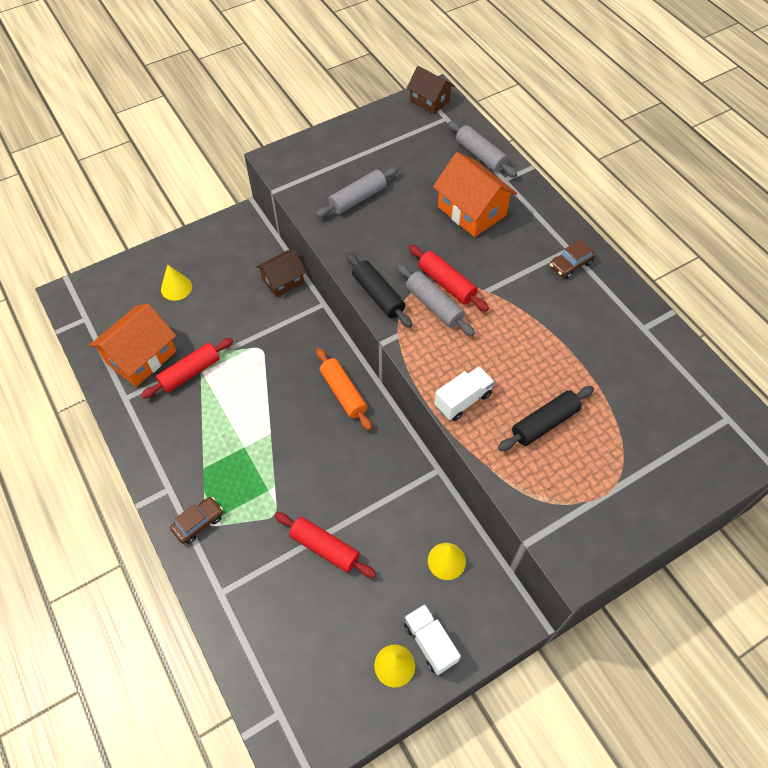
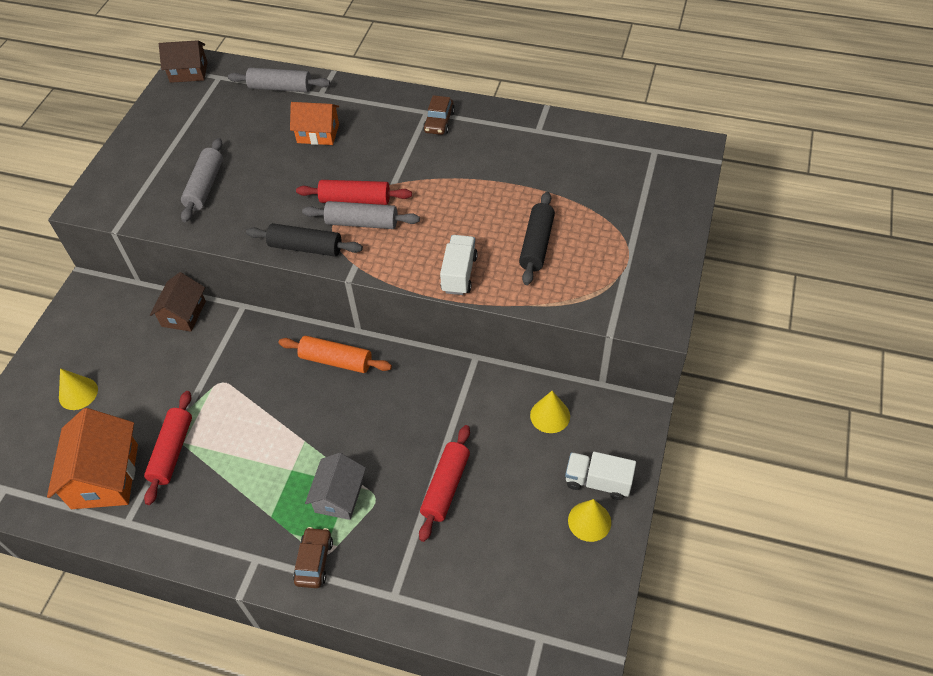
camera: 40 degrees left, 5 degrees down
(254, 492) = (339, 496): none -> grey house
(325, 548) = (446, 486): red rolling pin -> red rolling pin turned 60 degrees counterclockwise
(472, 211) = (318, 133): orange house -> orange house, size x0.64

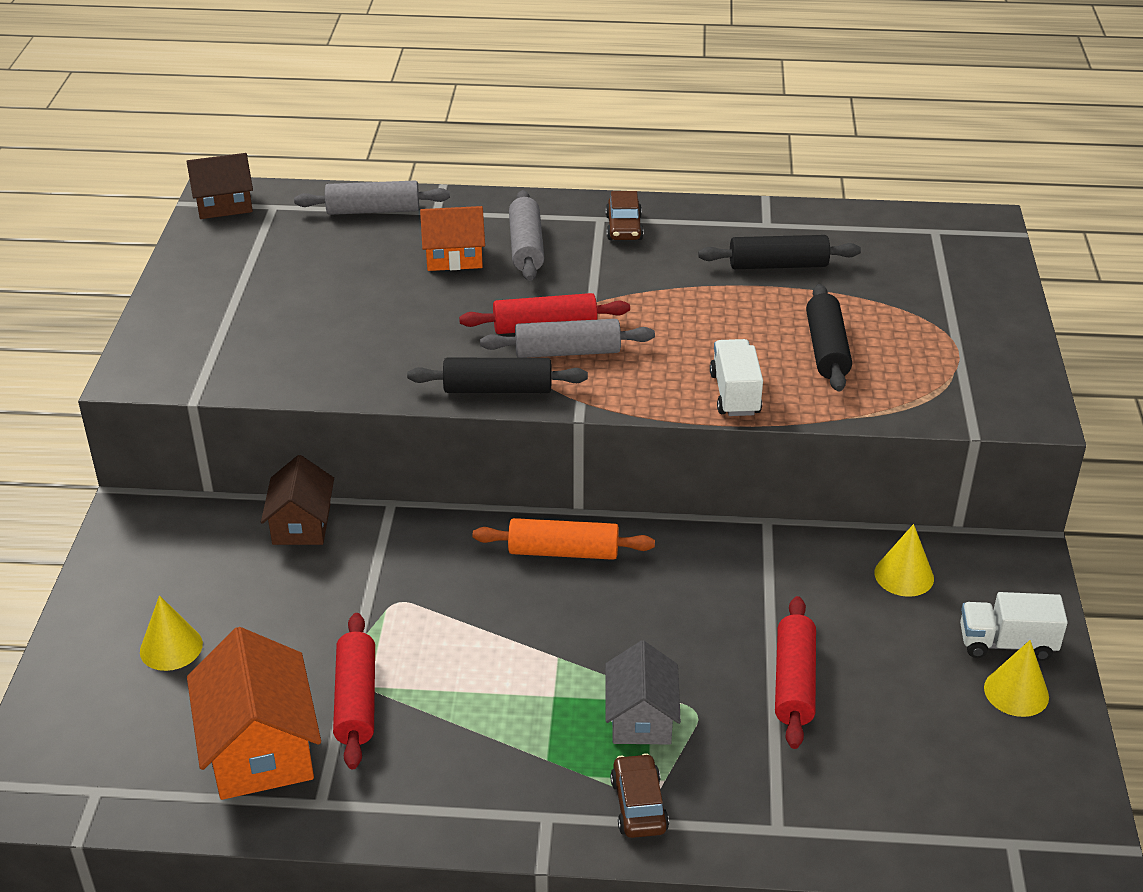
camera: 15 degrees left, 15 degrees down
(205, 186) = (311, 335): grey rolling pin -> grey rolling pin (526, 247)
(531, 167) = (778, 265): none -> black rolling pin

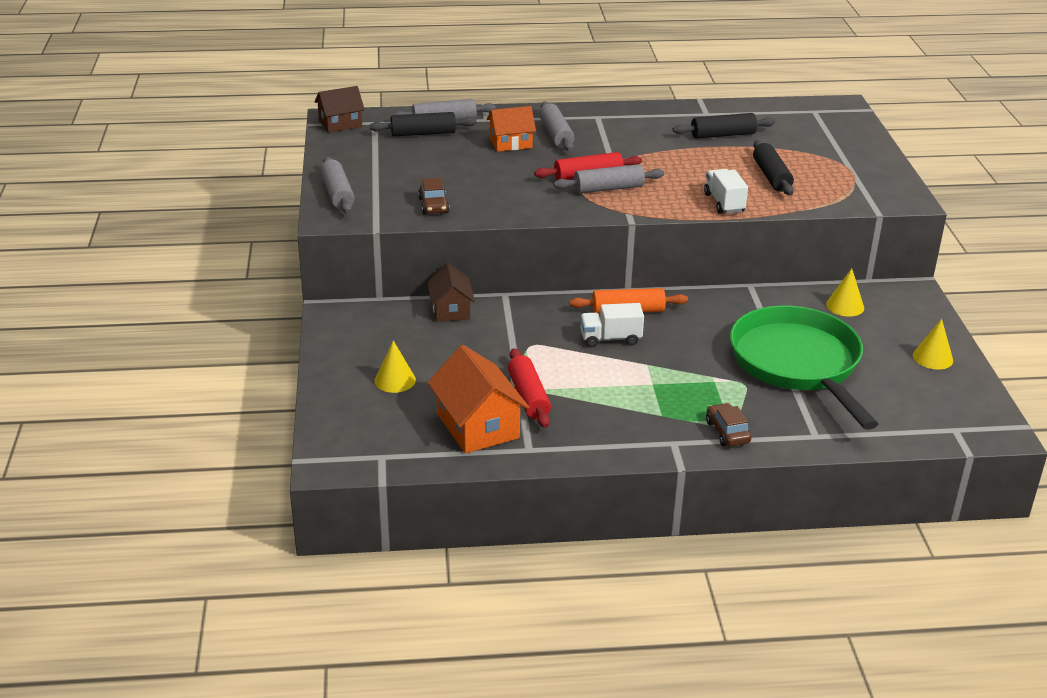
camera: 10 degrees left, 5 degrees down
(166, 330) = (337, 194): none -> grey rolling pin
(498, 389) = (573, 211): black rolling pin -> black rolling pin (423, 133)
(624, 228) = (615, 121): brown car -> brown car (433, 205)
(641, 717) = (711, 390): grey house -> none
(794, 682) = (798, 364): red rolling pin -> green pan
(1006, 644) = (919, 335): white truck -> white truck (610, 339)

